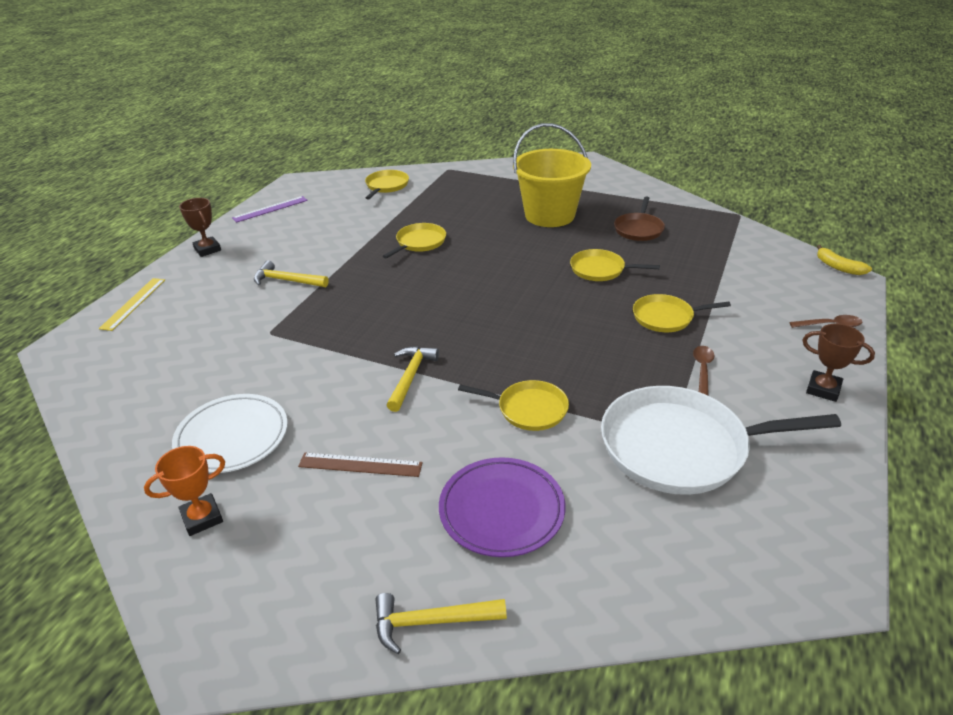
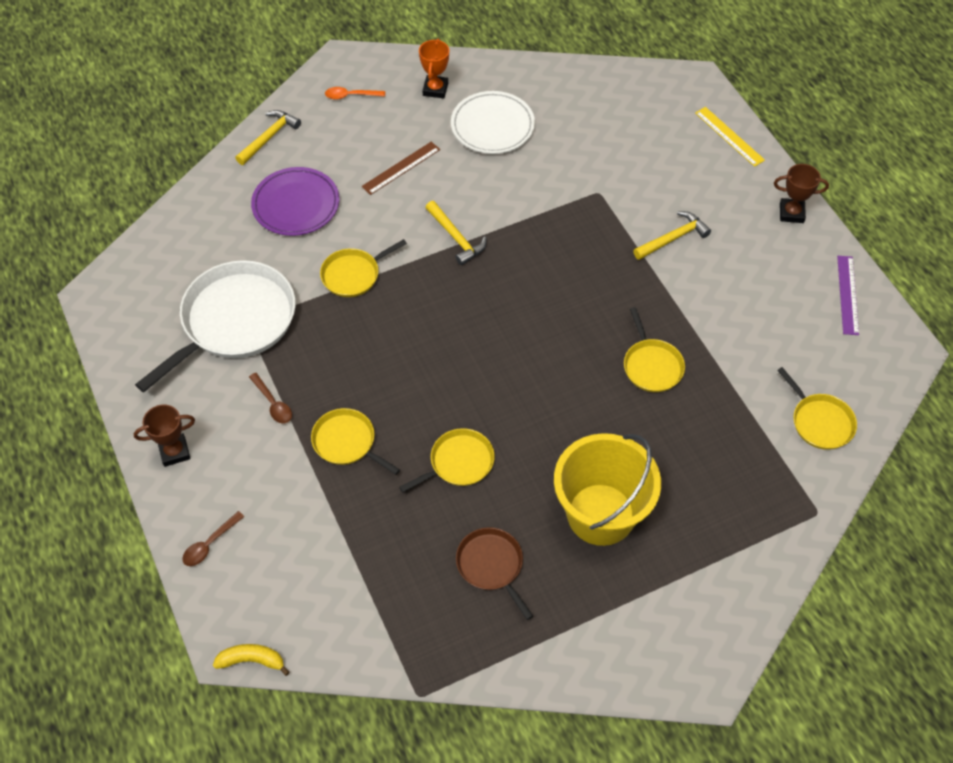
camera: 130 degrees right, 20 degrees up
(277, 592) = (351, 96): none -> orange spoon
(666, 317) = (347, 442): yellow pan -> yellow pan turned 90 degrees counterclockwise

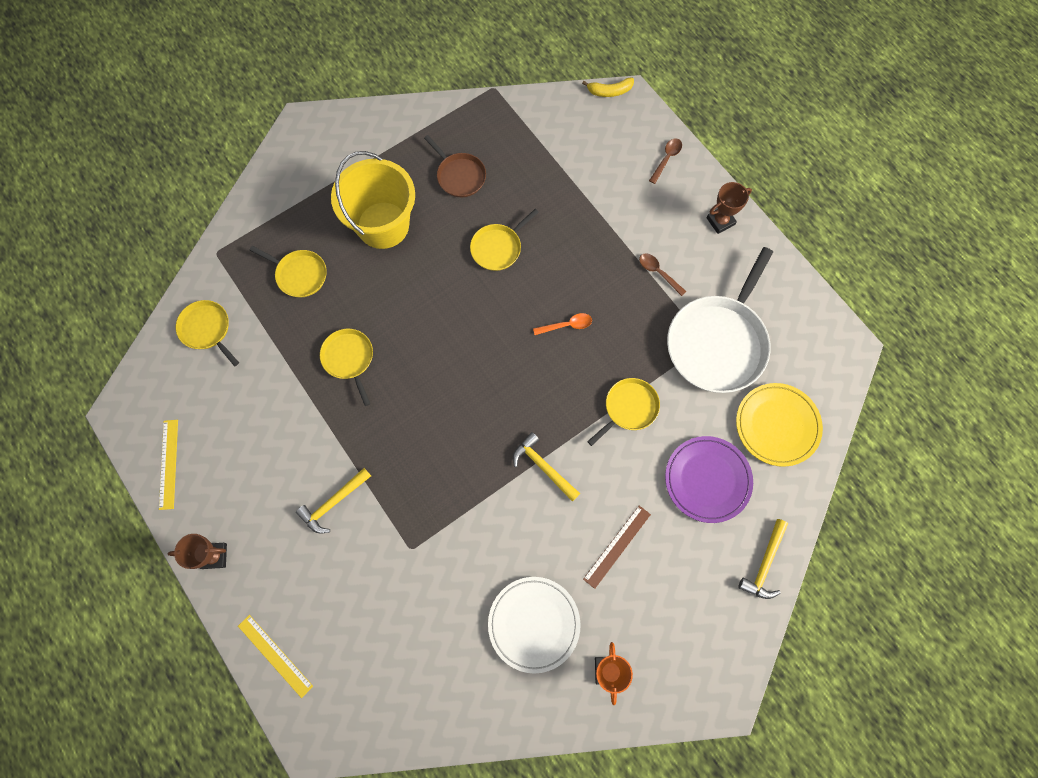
camera: 170 degrees right, 15 degrees up
(207, 238) = (777, 425): none -> yellow plate
(347, 442) = (589, 250): yellow pan -> yellow pan (299, 275)
(351, 96) = (698, 642): orange spoon -> orange spoon (566, 325)
(847, 295) = (168, 464): purple ruler -> yellow ruler

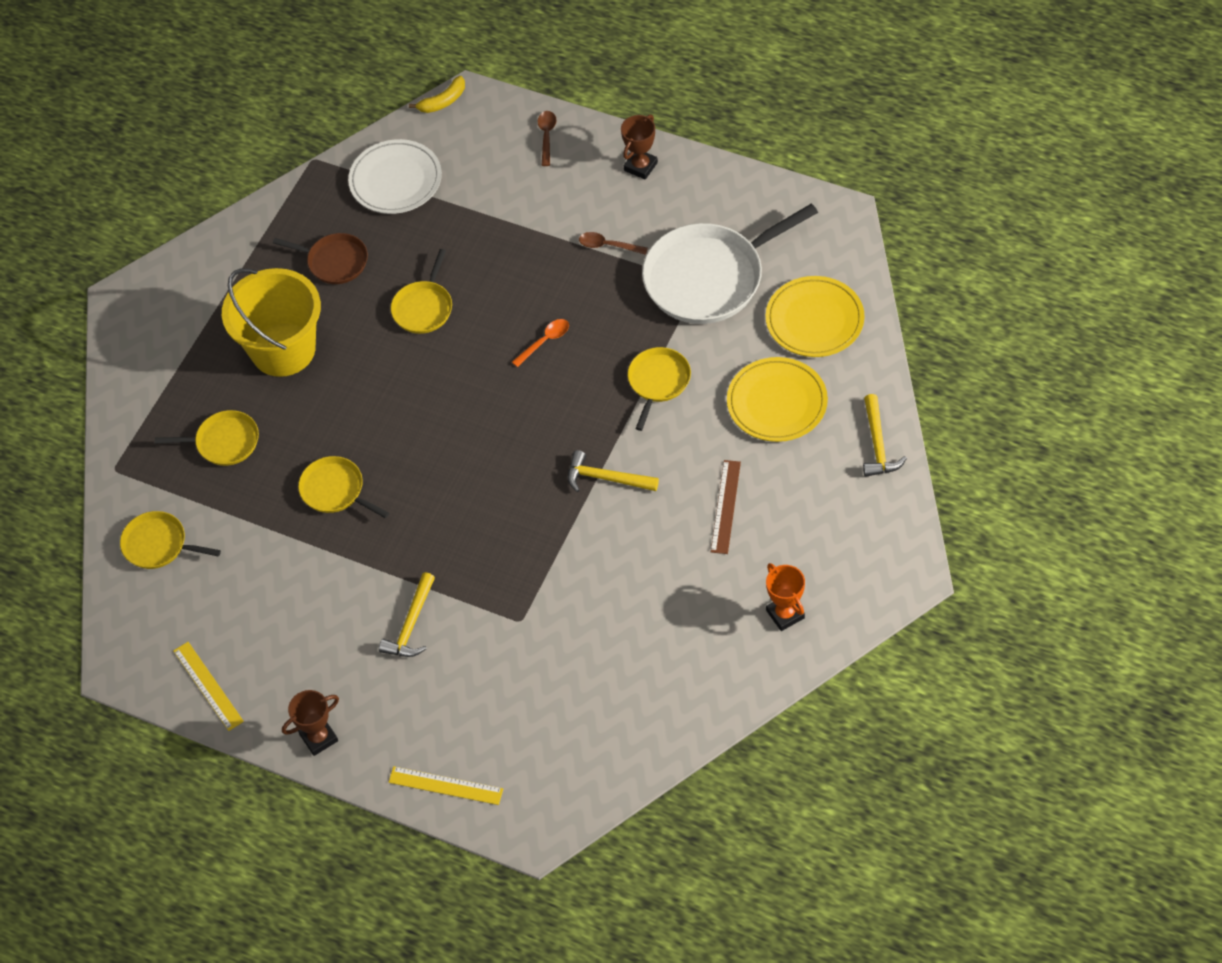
camera: 25 degrees left, 15 degrees down
(534, 624) = (688, 616): white plate -> white plate (395, 180)
(707, 480) = (777, 403): purple plate -> yellow plate
(718, 342) = (709, 277): white pan -> white pan turned 60 degrees clockwise

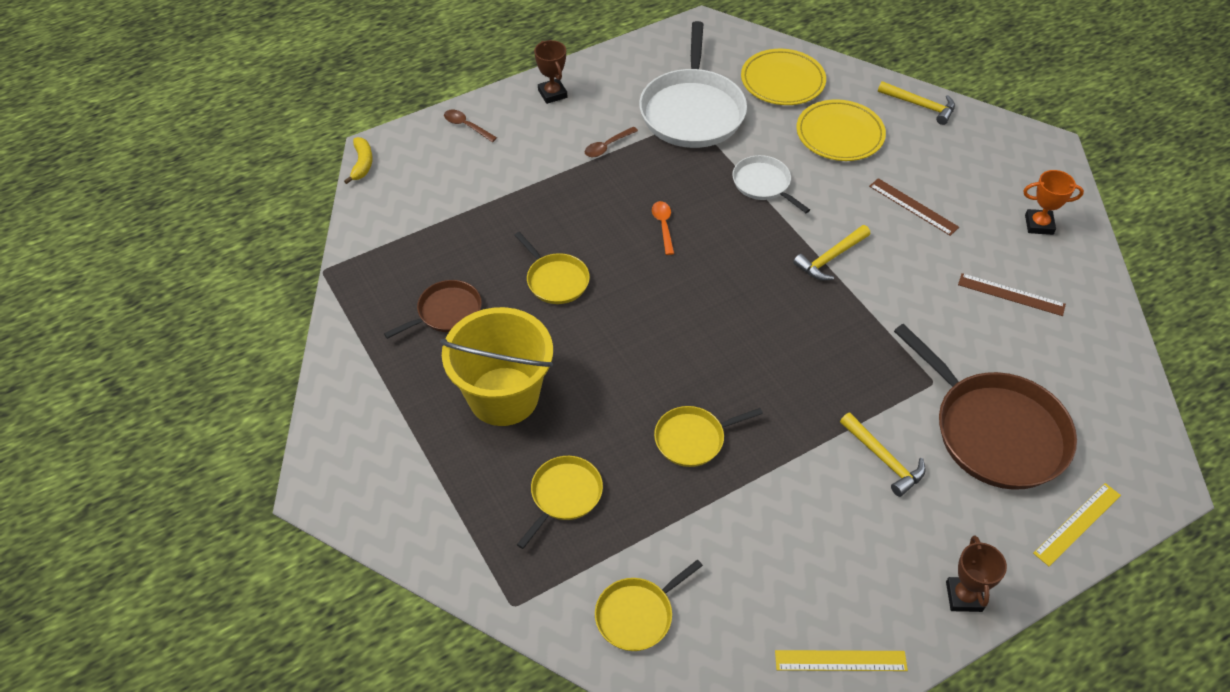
camera: 60 degrees left, 5 degrees down
(395, 180) = (407, 231): white plate -> none
(499, 687) = (994, 431): none -> brown pan
(658, 382) = (763, 184): yellow pan -> white pan
(672, 631) = (1011, 294): none -> brown ruler

